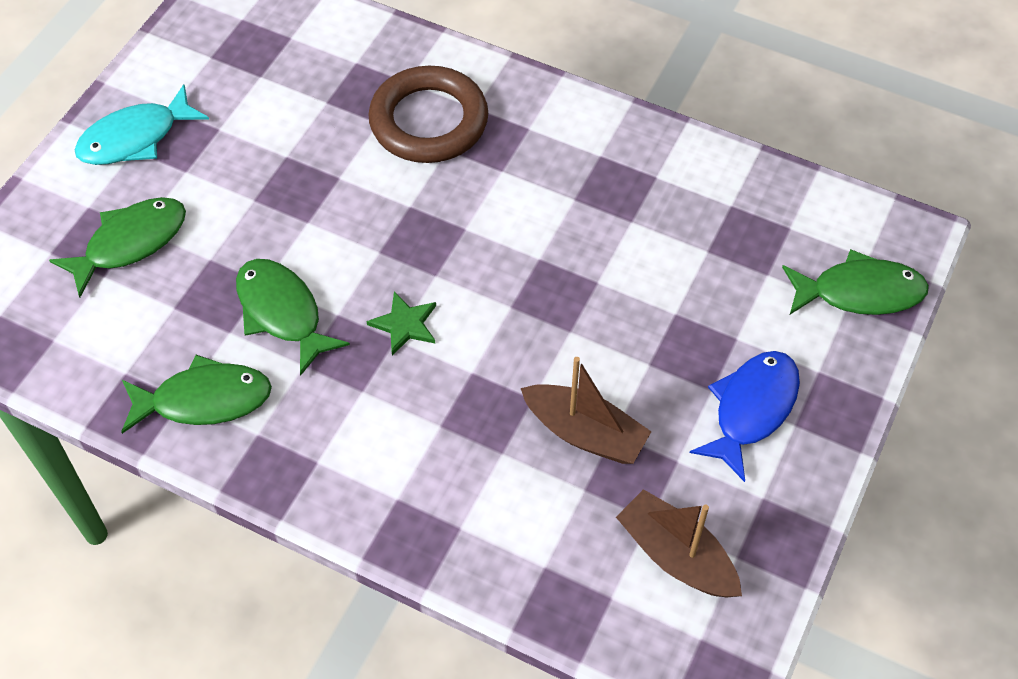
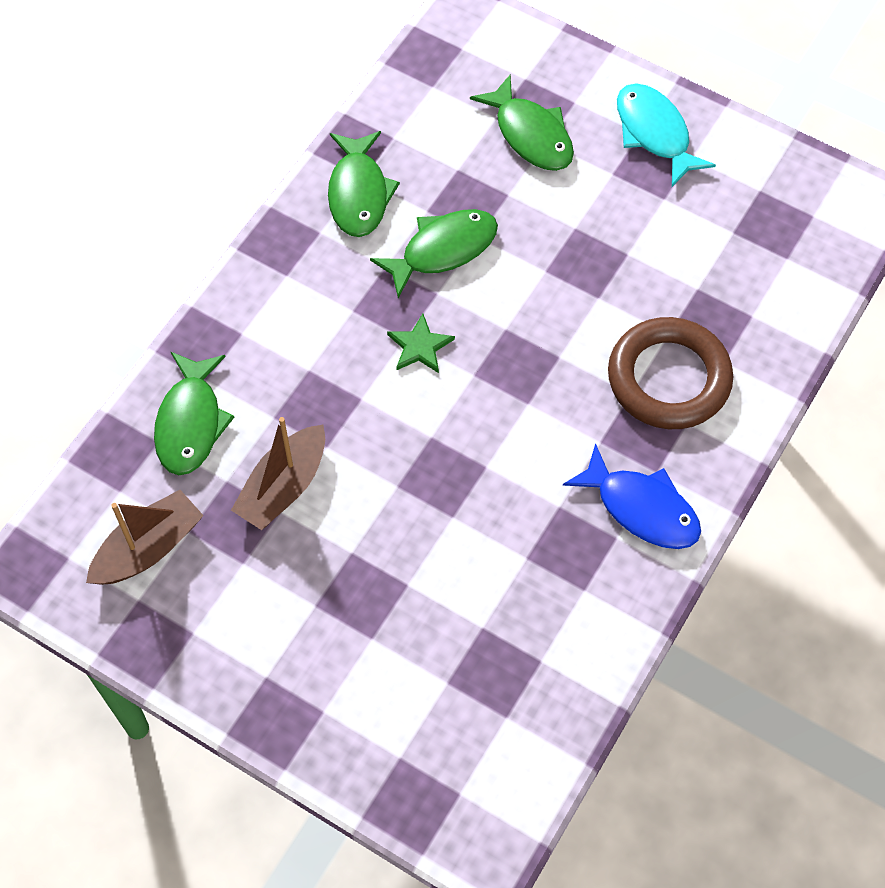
camera: 95 degrees right, 5 degrees up
(751, 409) = (288, 638): blue fish -> blue fish (641, 508)
(859, 292) = (415, 773): green fish -> green fish (190, 422)

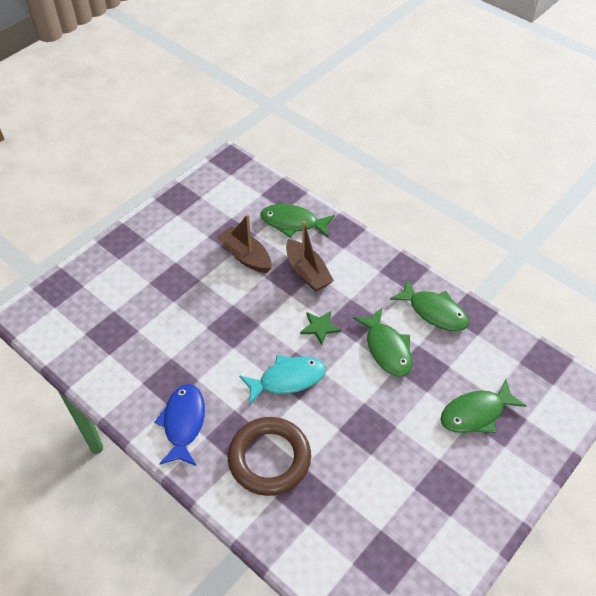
camera: 100 degrees right, 10 degrees down
(148, 548) = (226, 202): brown boat -> brown boat (307, 272)
(359, 193) = (434, 311): green fish -> green fish turned 150 degrees counterclockwise
(641, 508) = (183, 423): blue fish -> blue fish turned 135 degrees clockwise
(654, 133) = (474, 495): turquoise fish -> turquoise fish (287, 379)

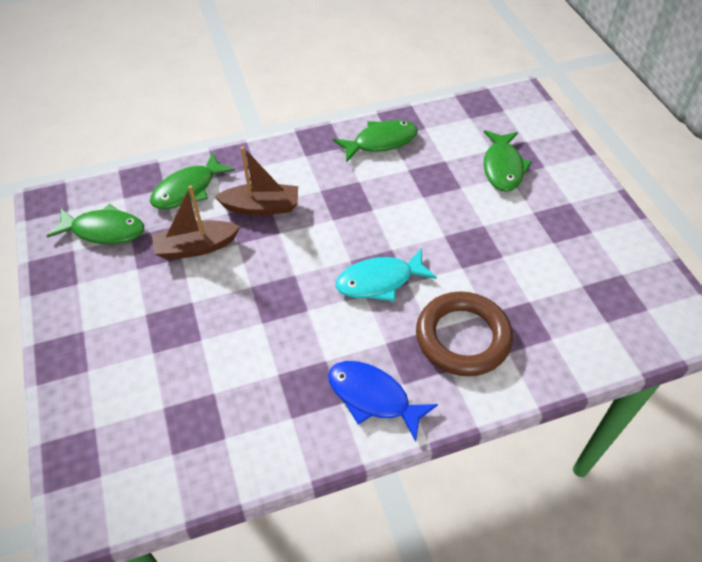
camera: 60 degrees left, 0 degrees up
(287, 379) = (379, 281): turquoise fish -> turquoise fish turned 120 degrees counterclockwise
(320, 327) = (336, 228): green star -> none
(387, 349) = (397, 192): green fish -> green fish (104, 230)

